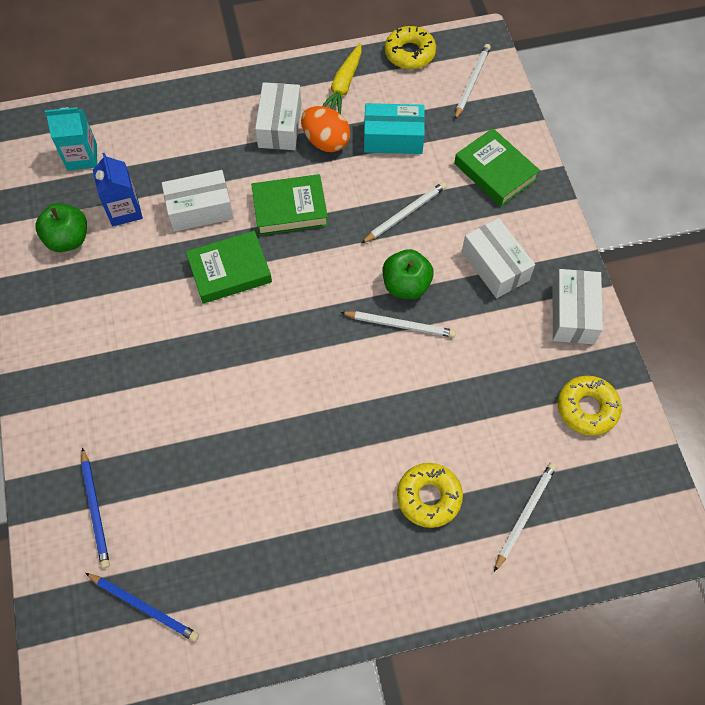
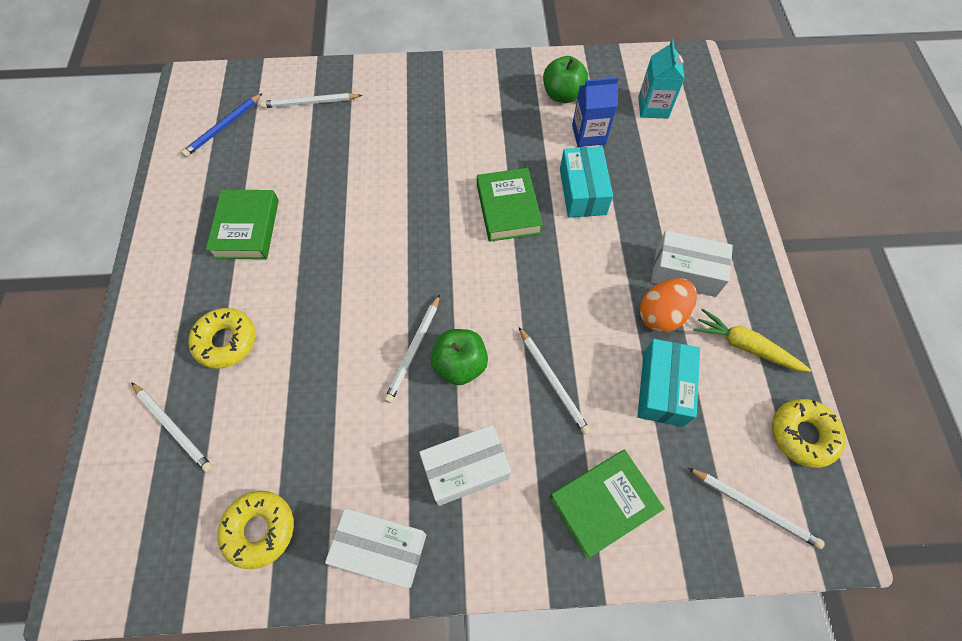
camera: 100 degrees right, 0 degrees up
(95, 509) = (310, 103): blue pencil -> white pencil
(200, 209) = (582, 191): white box -> turquoise box
(290, 209) = (573, 268): green book -> green book (246, 228)

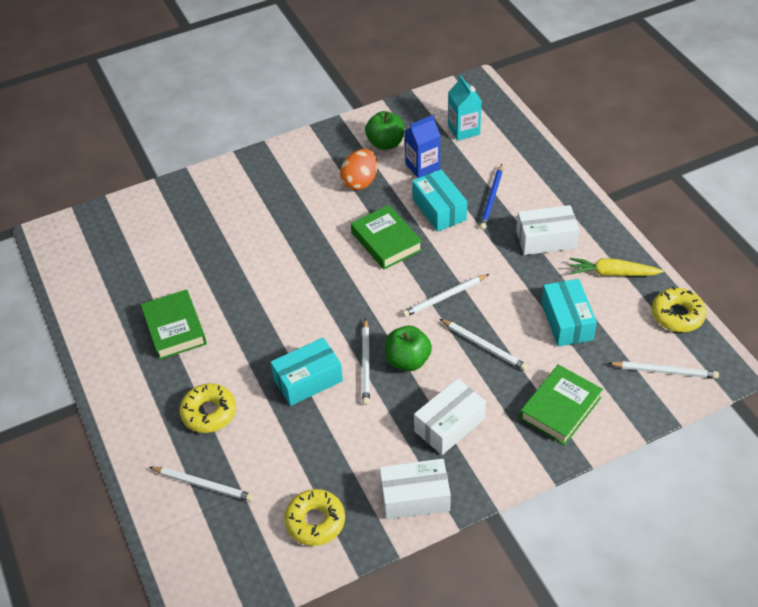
camera: 20 degrees left, 15 degrees down
(223, 127) = (103, 260): blue pencil -> blue pencil (491, 199)
(310, 103) = (171, 217): white pencil -> white pencil (444, 297)
(344, 344) = (308, 380): none -> turquoise box
(661, 315) = (542, 274): orange egg -> orange egg (360, 182)

